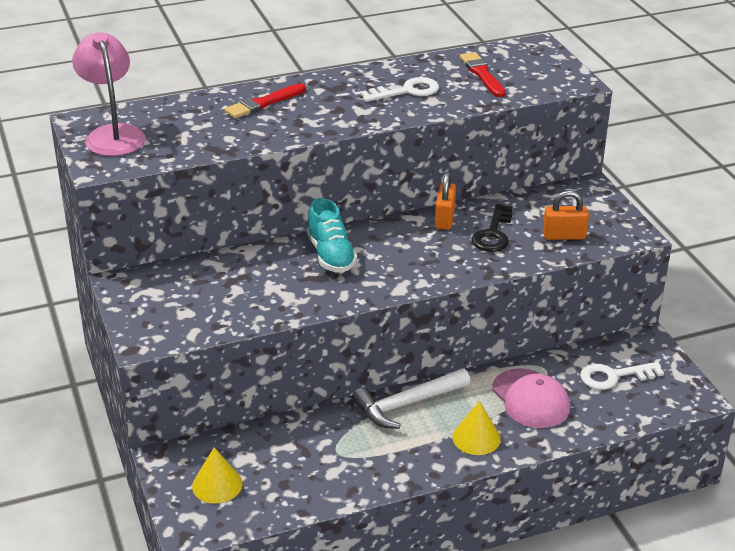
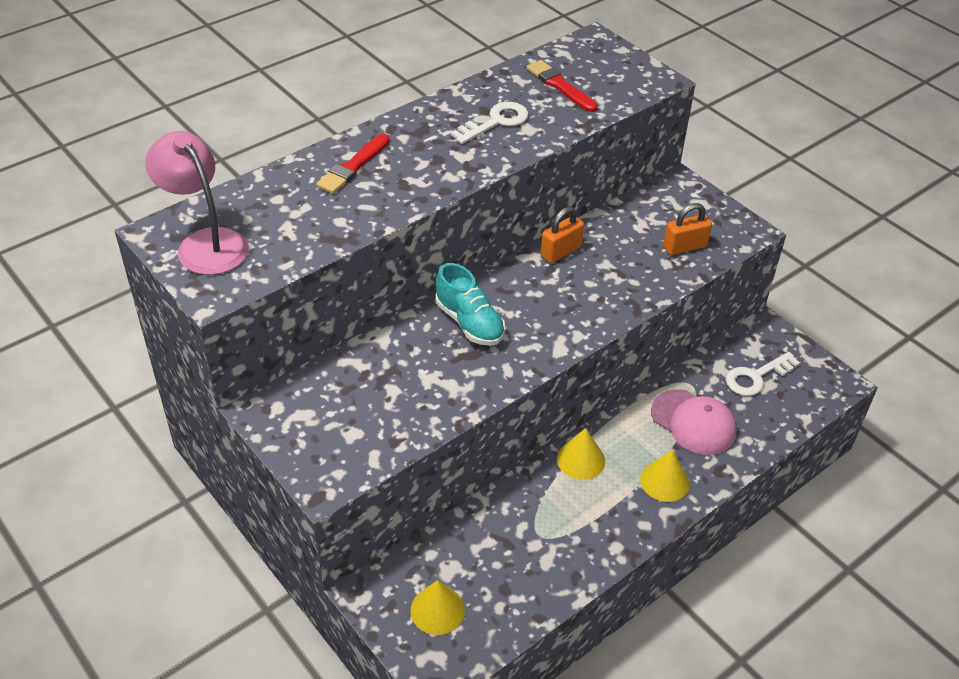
camera: 20 degrees left, 10 degrees up
(407, 404) = (581, 460): white hammer -> yellow cone
(445, 219) = (561, 251): orange padlock -> orange padlock turned 60 degrees clockwise
(493, 234) = (617, 259): black key -> none

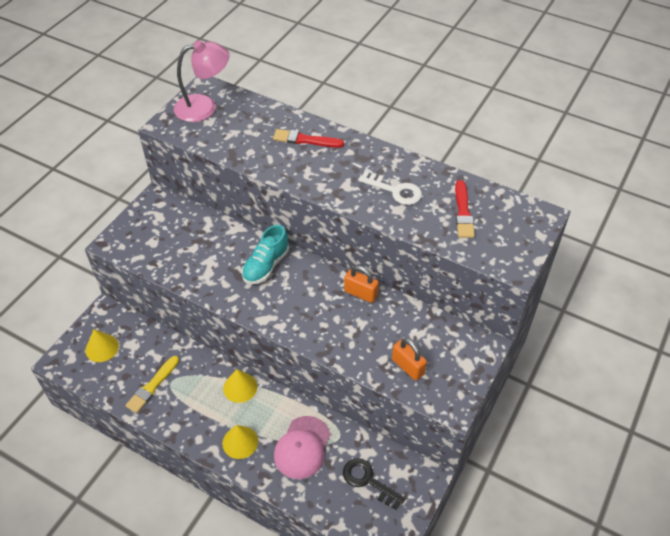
camera: 70 degrees right, 5 degrees up
(205, 243) = (204, 107): pink lamp -> pink lamp turned 45 degrees clockwise
(537, 559) = (152, 386): none -> yellow brush
(560, 86) = (463, 212): red brush -> red brush turned 150 degrees clockwise
(756, 377) = (368, 481): white key -> black key

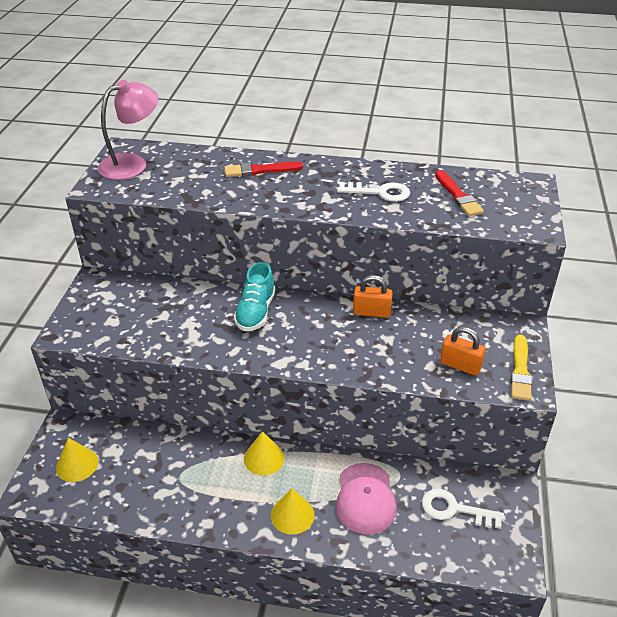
camera: 20 degrees left, 10 degrees down
(152, 386) = (159, 487): yellow brush -> yellow brush (520, 370)
(368, 481) = (454, 509): black key -> white key

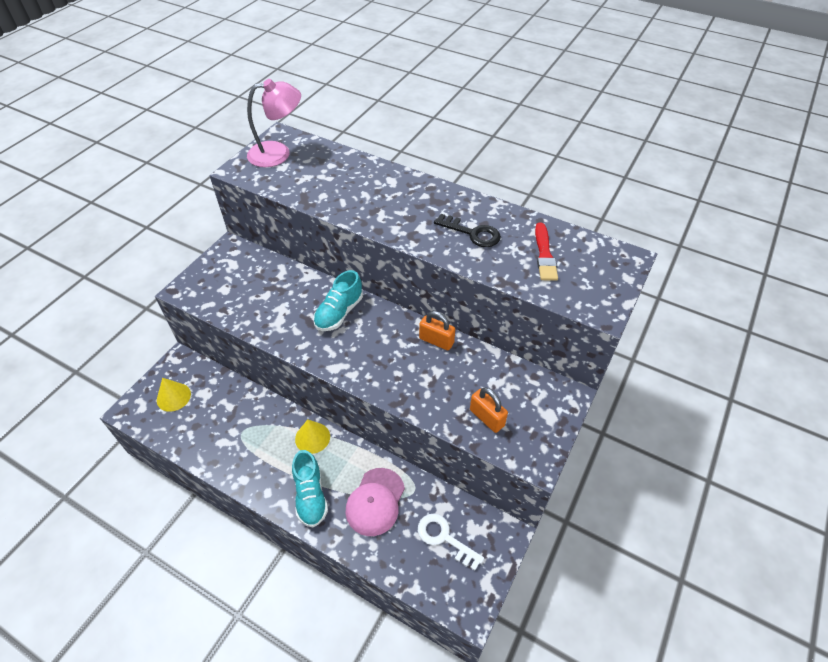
camera: 20 degrees right, 10 degrees up
(260, 170) = (379, 184): red brush -> none
(292, 515) = (310, 496): yellow cone -> turquoise shoe
(380, 192) = (472, 233): white key -> black key
(520, 370) = (539, 440): yellow brush -> none

